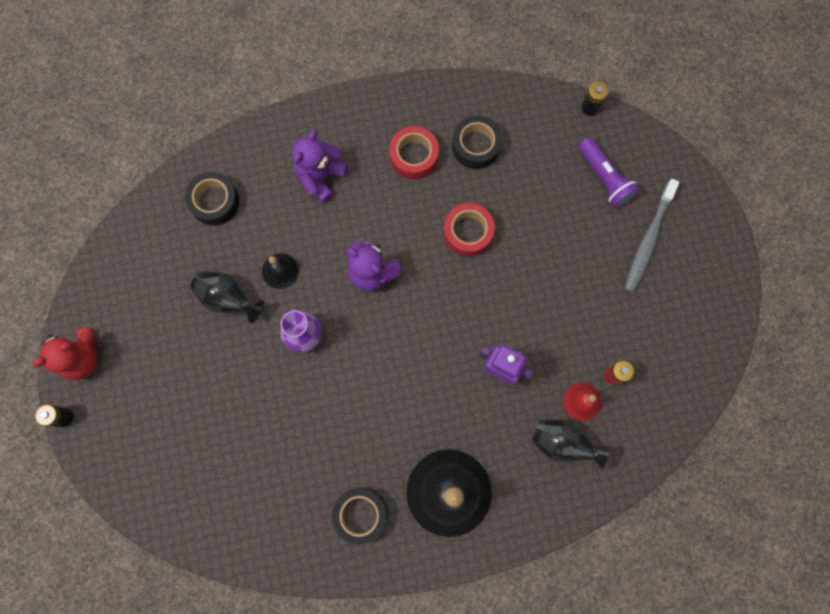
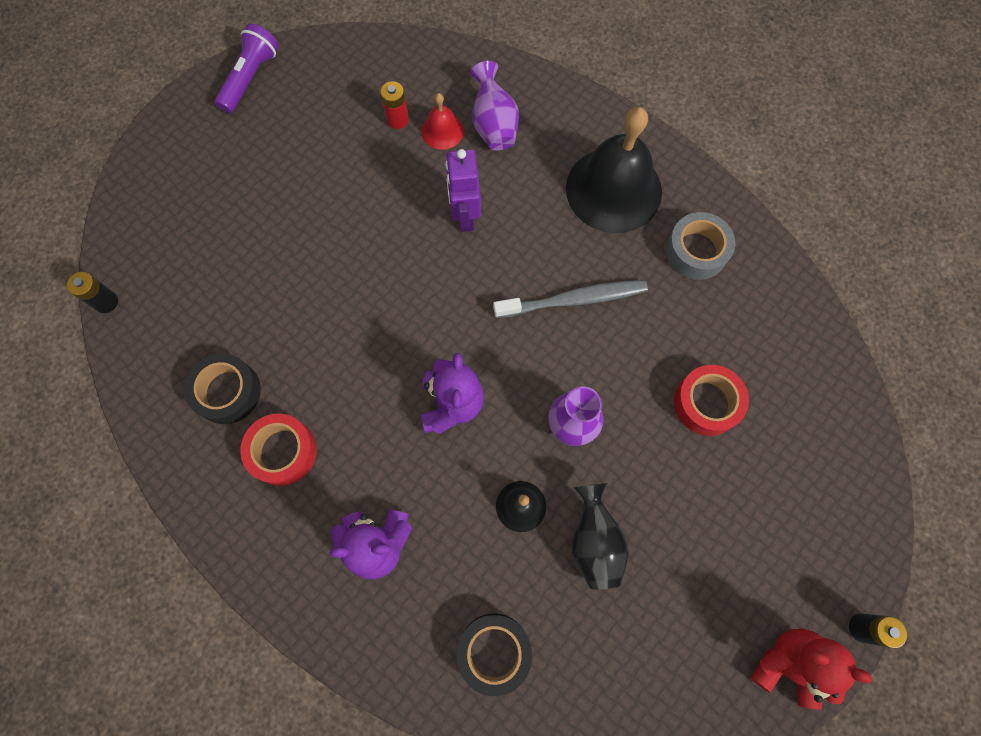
camera: 125 degrees left, 5 degrees down
(360, 514) = (696, 251): black tape -> grey tape
(468, 232) = (339, 335): red tape -> red tape (706, 403)
(562, 443) = (494, 125): black vase -> purple vase
(605, 178) = (187, 239): purple flashlight -> purple flashlight (250, 77)
(648, 239) = (234, 164): grey toothbrush -> grey toothbrush (573, 300)

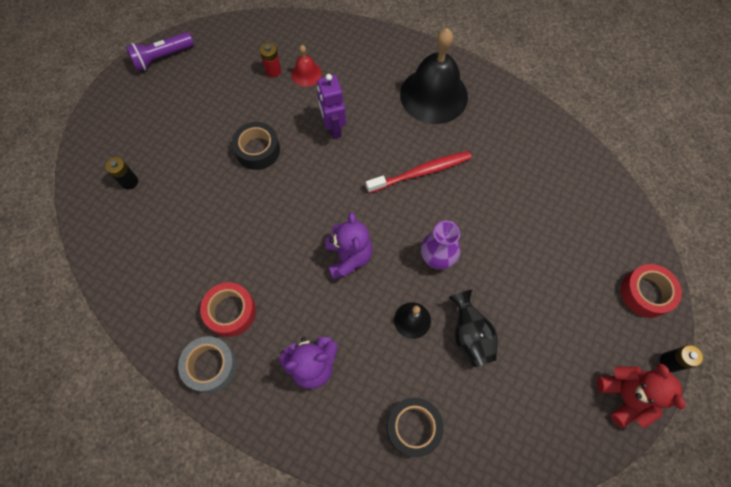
camera: 10 degrees left, 5 degrees down
(106, 302) = (80, 227): black battery -> black battery (129, 182)
(227, 392) = (182, 276): black tape -> black tape (258, 150)
(250, 77) = (162, 58): purple flashlight -> purple flashlight turned 135 degrees counterclockwise
(494, 125) = (342, 65): purple vase -> none
(573, 300) = (420, 172): grey toothbrush -> red toothbrush
(696, 251) = (499, 127): grey tape -> grey tape (210, 366)
(706, 403) = (528, 227): red tape -> red tape (645, 293)
(788, 664) = (624, 396): red teddy bear -> red teddy bear turned 60 degrees clockwise

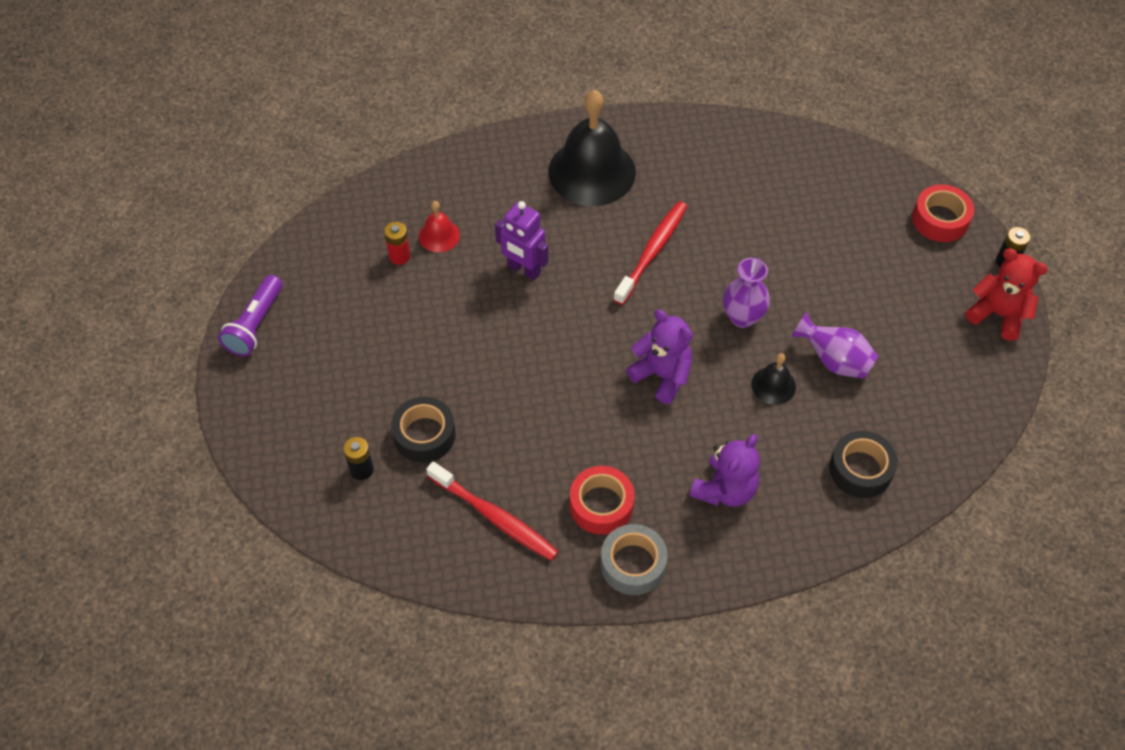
camera: 40 degrees left, 10 degrees down
(167, 268) = (494, 516): none -> red toothbrush
(258, 150) = (468, 343): black tape -> black tape (424, 435)
(470, 335) = (834, 360): black vase -> purple vase

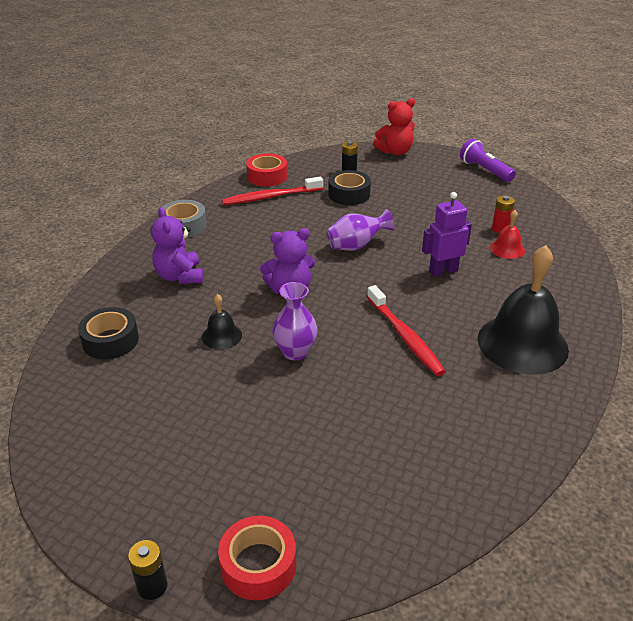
camera: 125 degrees right, 20 degrees down
(601, 505) = (232, 230): red tape -> red tape (267, 176)
(834, 360) = (202, 379): purple vase -> purple vase (356, 246)
(998, 314) = (112, 525): red teddy bear -> red teddy bear (395, 152)

